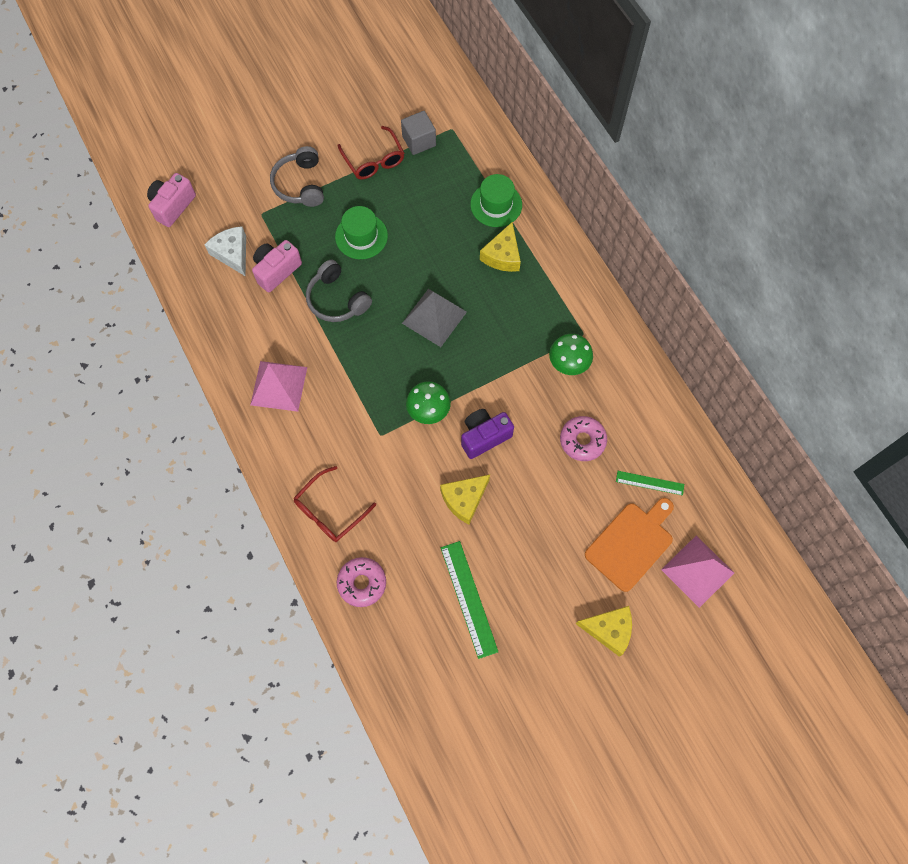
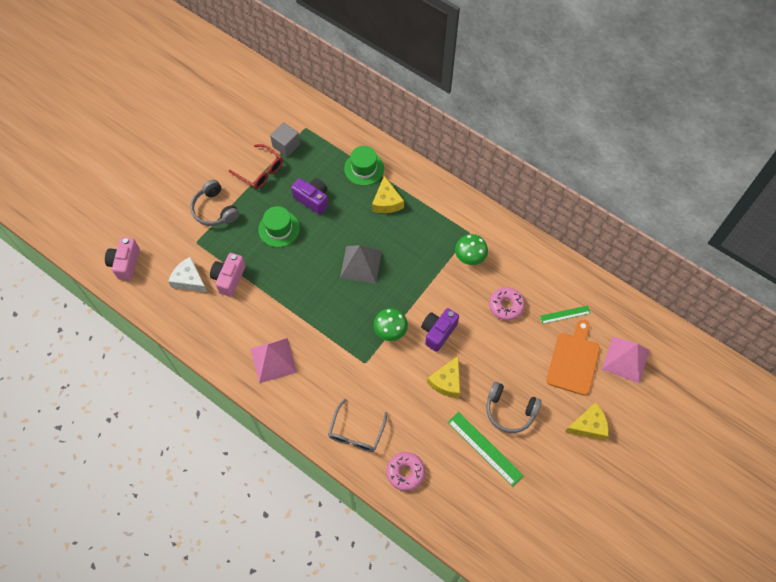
camera: 25 degrees left, 5 degrees down
(329, 511) = (356, 432): red glasses -> grey glasses
(337, 299) = (284, 281): grey headphones -> grey headphones (509, 411)
(417, 218) = (312, 199): none -> purple camera

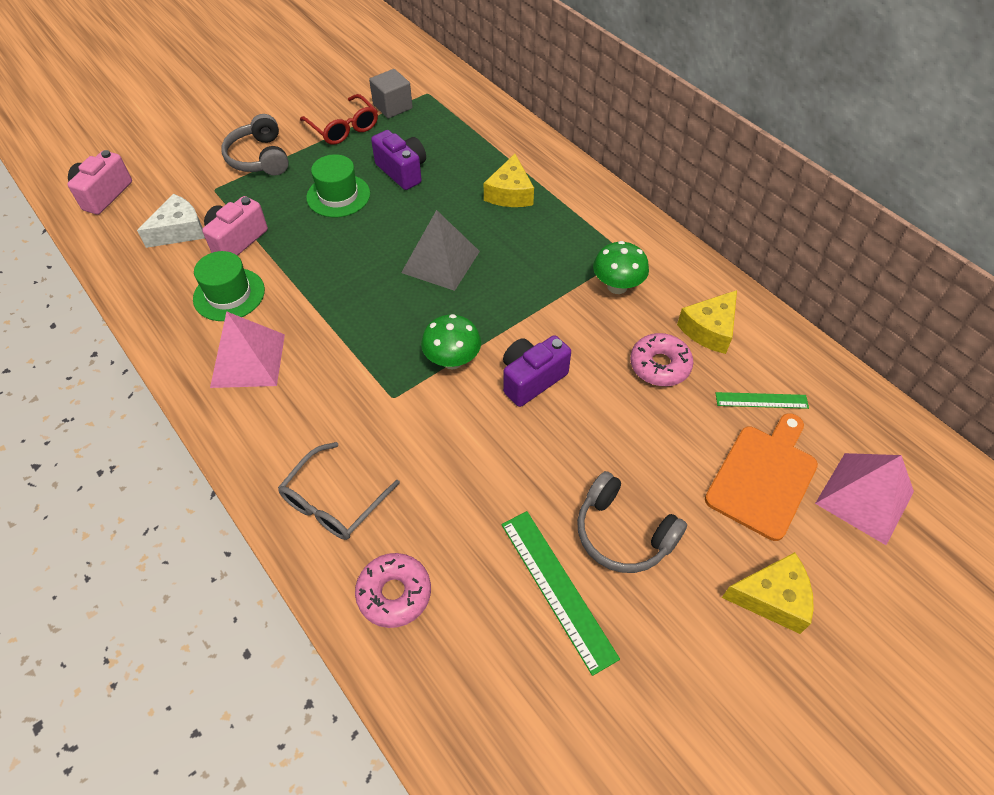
camera: 15 degrees right, 10 degrees down
(189, 280) = (179, 231): white cheese -> white cheese turned 90 degrees clockwise
(364, 168) = (491, 150): green hat -> green hat (229, 294)
(446, 381) = (522, 457): yellow cheese -> yellow cheese (709, 329)

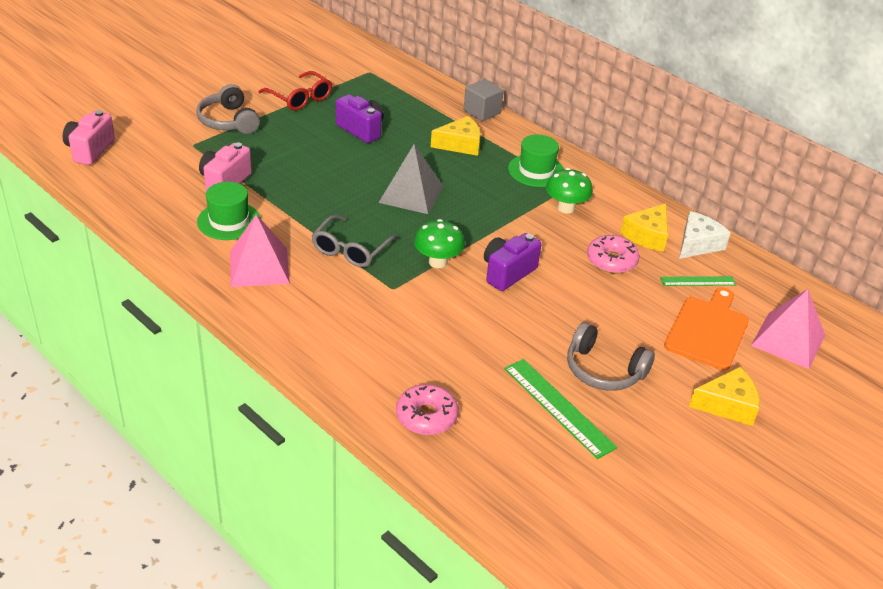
camera: 10 degrees left, 15 degrees down
(179, 231) = (170, 176): white cheese -> white cheese (697, 244)
(333, 502) = (360, 360): grey glasses -> grey glasses (350, 250)
(338, 196) = (308, 148): green hat -> green hat (536, 170)
(392, 107) = (340, 82): grey cube -> grey cube (482, 112)
(510, 193) = (460, 144): yellow cheese -> yellow cheese turned 105 degrees counterclockwise

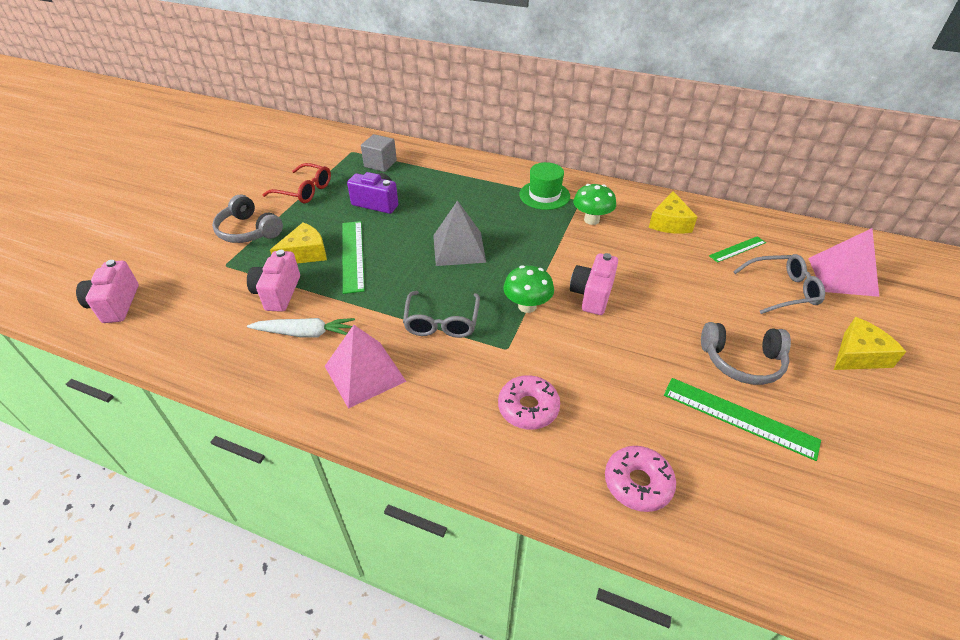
camera: 20 degrees left, 5 degrees up
(229, 221) = (305, 333): green hat -> white carrot
(308, 170) = (352, 255): none -> green ruler
(460, 144) = (468, 191): yellow cheese -> yellow cheese (305, 253)
(482, 112) = (466, 159): grey cube -> grey cube (380, 164)
(507, 273) = (592, 295): purple camera -> pink camera
(611, 261) = (662, 254): pink donut -> pink donut (528, 408)
(697, 244) = (710, 217): white cheese -> none
(708, 330) = (782, 290): orange cutting board -> grey glasses

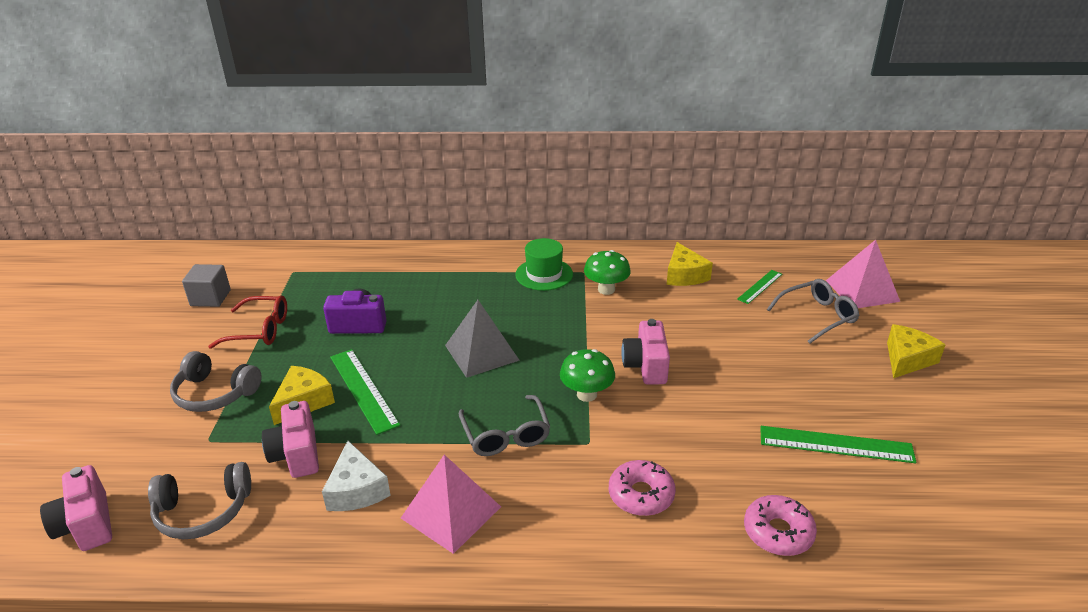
camera: 20 degrees left, 10 degrees down
(305, 333) = (356, 490): white carrot -> white cheese
(380, 164) = (337, 279): grey cube -> grey cube (210, 298)
(742, 361) = (814, 392): grey headphones -> grey headphones (203, 511)

